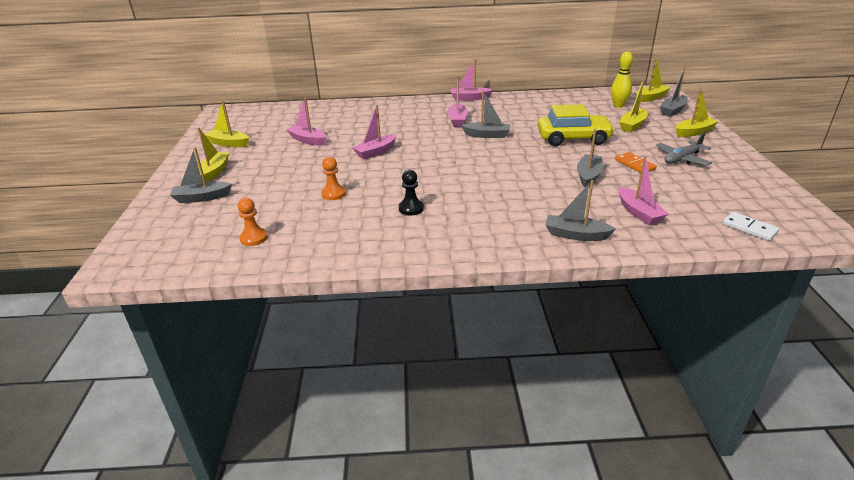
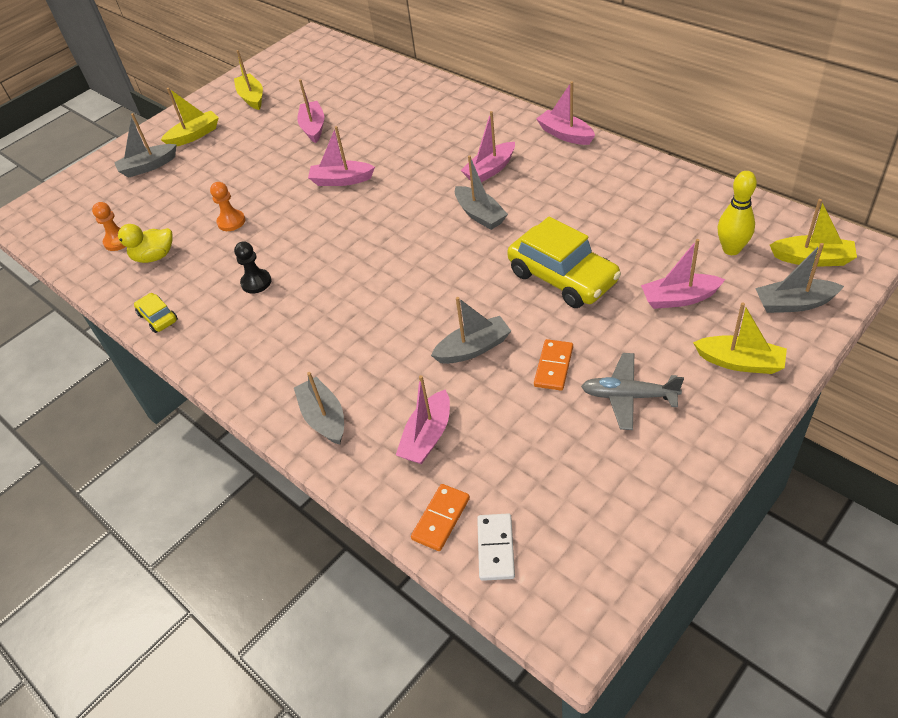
camera: 50 degrees right, 15 degrees up
(202, 198) = (148, 166): grey boat -> grey boat turned 60 degrees counterclockwise
(305, 231) = (154, 257): none -> yellow duck
(372, 254) = (158, 317): none -> yellow car
(632, 125) = (679, 298): yellow boat -> pink boat
(709, 234) = (441, 519): none -> orange domino

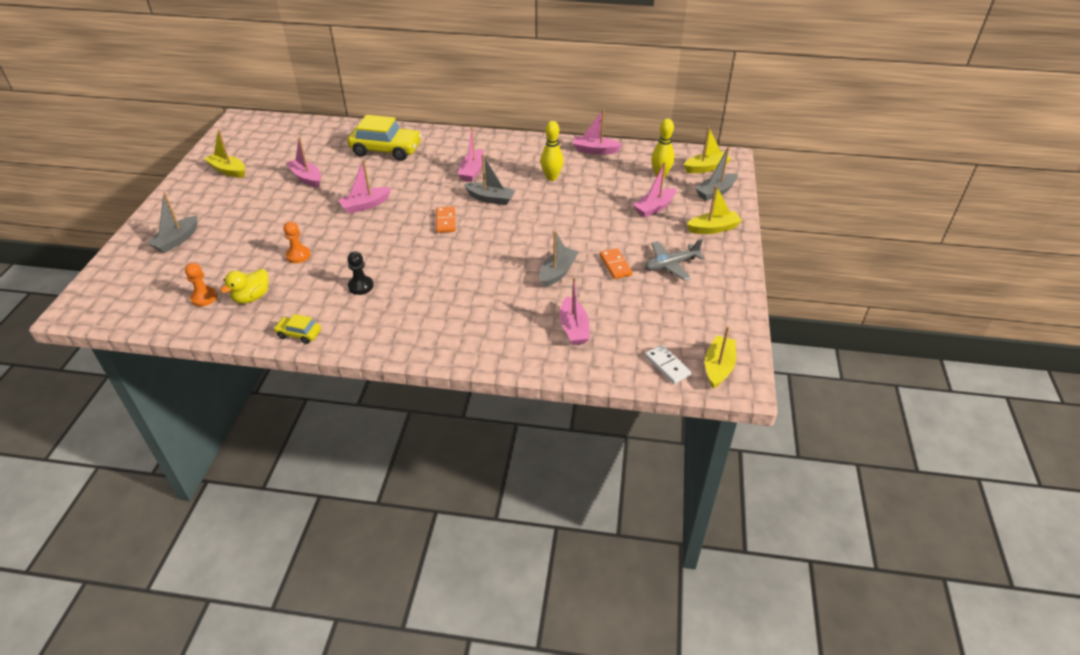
camera: 40 degrees left, 5 degrees down
(194, 135) = (200, 208): yellow boat -> yellow boat (718, 367)
(324, 418) = (495, 344): grey boat -> none
(441, 519) = (622, 365): orange domino -> orange domino (446, 221)
(562, 277) = (577, 217): yellow car -> yellow car (386, 150)
(565, 134) = (505, 139): pink boat -> pink boat (595, 150)
(578, 207) = (551, 177): none -> yellow bowling pin

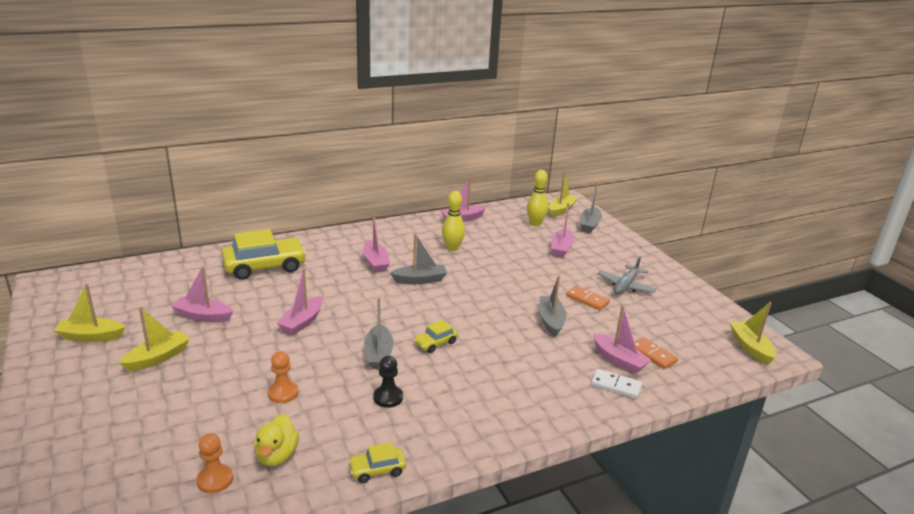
camera: 35 degrees left, 15 degrees down
(177, 240) = (102, 431): grey boat -> grey boat (378, 354)
(441, 257) = (435, 343): none -> yellow car
(446, 221) = (401, 311): orange domino -> orange domino (653, 355)
(667, 366) = (718, 360): white domino -> white domino (616, 385)
(713, 228) = (620, 251): yellow boat -> yellow boat (158, 358)

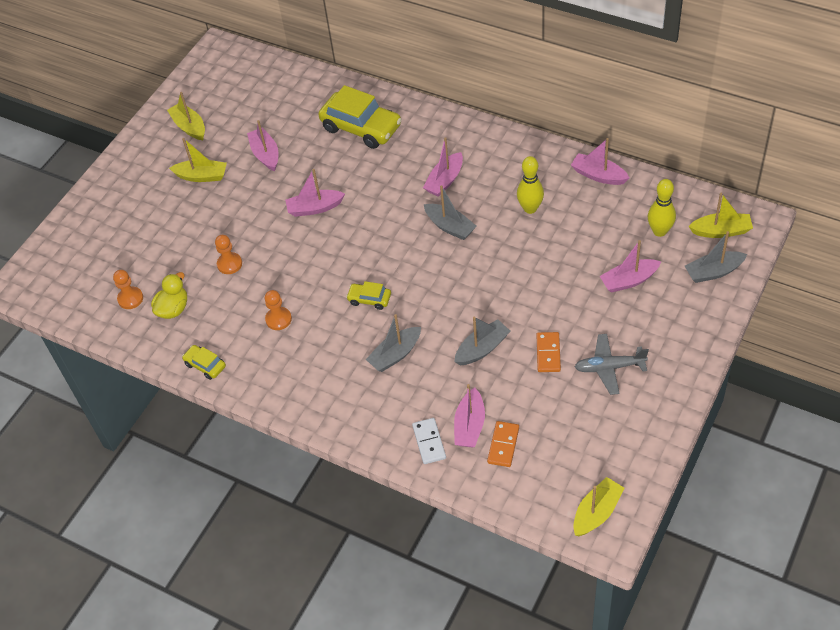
camera: 60 degrees right, 25 degrees up
(277, 455) = (173, 309): yellow duck -> yellow duck turned 150 degrees clockwise
(378, 354) = (321, 278): grey boat -> grey boat (395, 355)
(388, 397) = (278, 319): black pawn -> orange pawn

